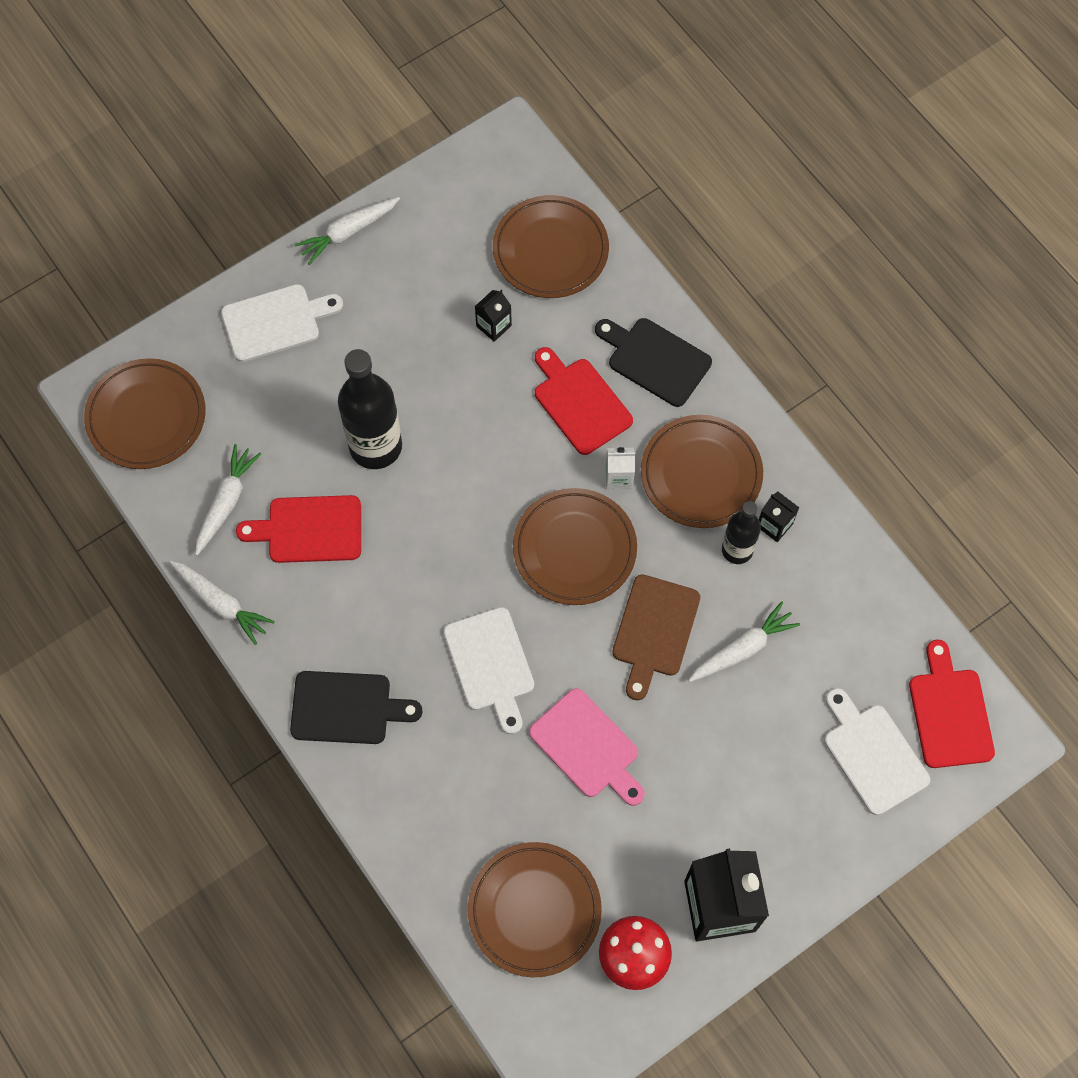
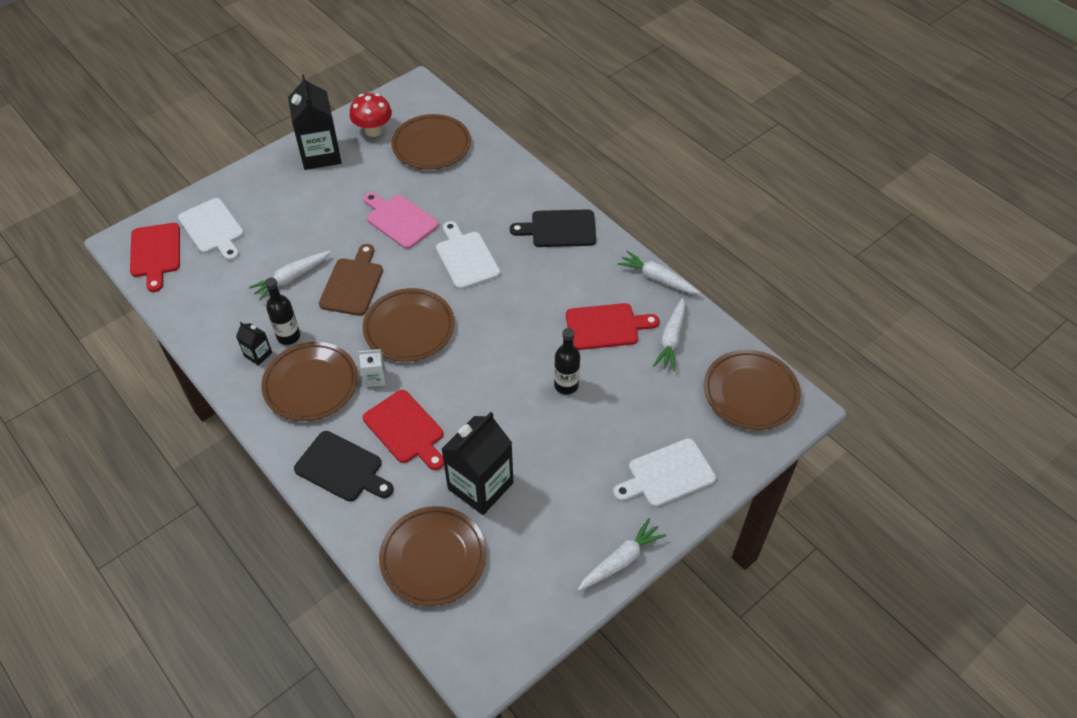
camera: 175 degrees right, 15 degrees down
(375, 446) = (566, 385): black bottle -> black bottle, size x0.58
(493, 326) = (480, 486): black carton -> black carton, size x2.16

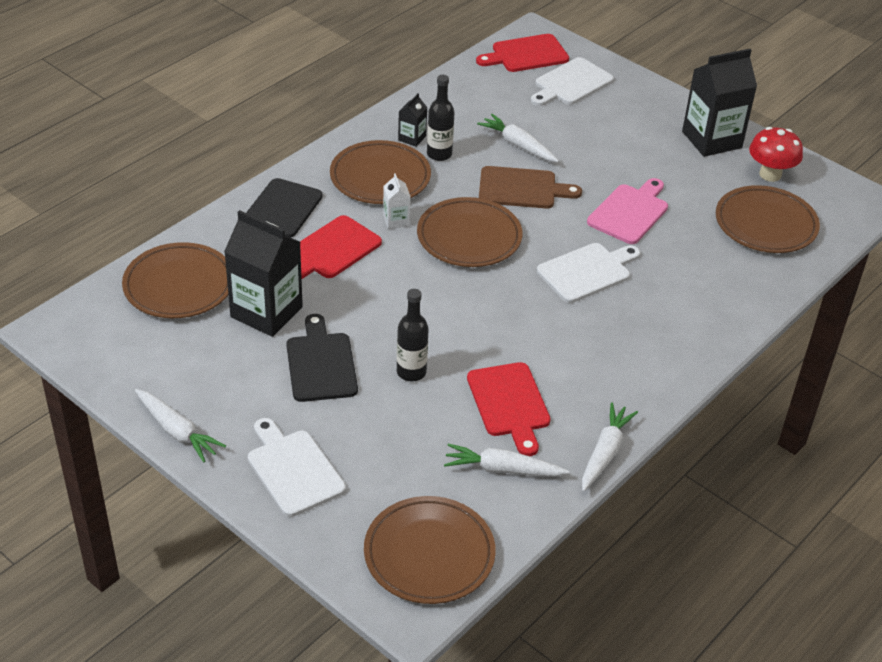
camera: 80 degrees right, 10 degrees down
(559, 229) = (662, 351): black cutting board -> black cutting board (320, 364)

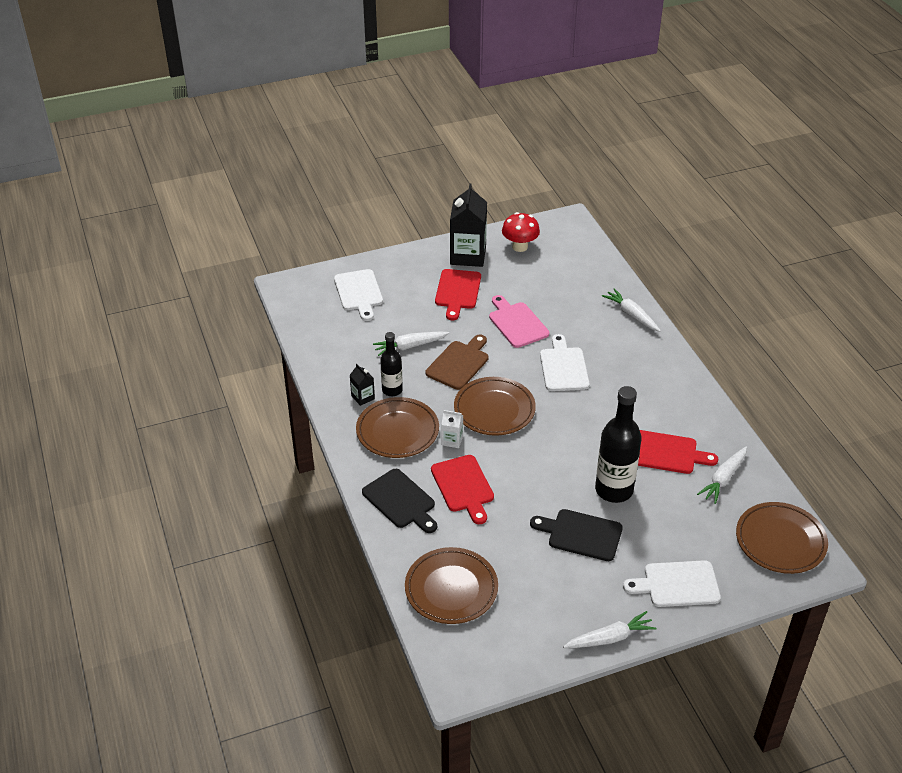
camera: 60 degrees left, 0 degrees up
(266, 312) = (510, 546): black carton -> none
(411, 372) = (614, 490): black bottle -> black bottle, size x1.71
(526, 54) = (307, 300): red cutting board -> red cutting board (457, 291)
(605, 452) = (730, 426): white carrot -> white carrot (631, 315)
(765, 224) = (566, 270): brown plate -> none

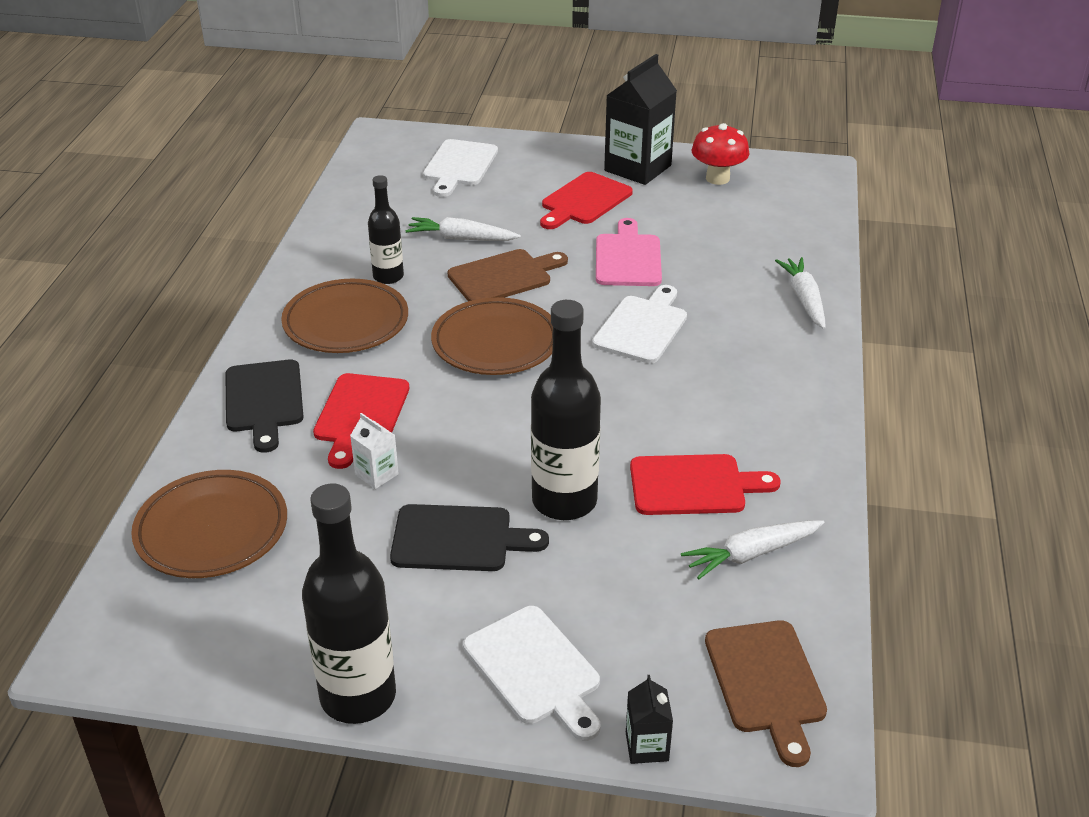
camera: 30 degrees right, 5 degrees down
(363, 397) = (344, 272): black carton -> black carton (647, 746)
(452, 440) = (403, 357): white carton -> white carton (376, 474)
(581, 534) = (458, 539): black cutting board -> black cutting board turned 135 degrees clockwise
(610, 638) = (358, 696): white carrot -> black bottle
(667, 453) = (693, 485): red cutting board -> red cutting board turned 45 degrees counterclockwise
(677, 584) = (535, 669): white cutting board -> white cutting board turned 150 degrees counterclockwise
(780, 541) = (766, 682): brown plate -> brown cutting board

